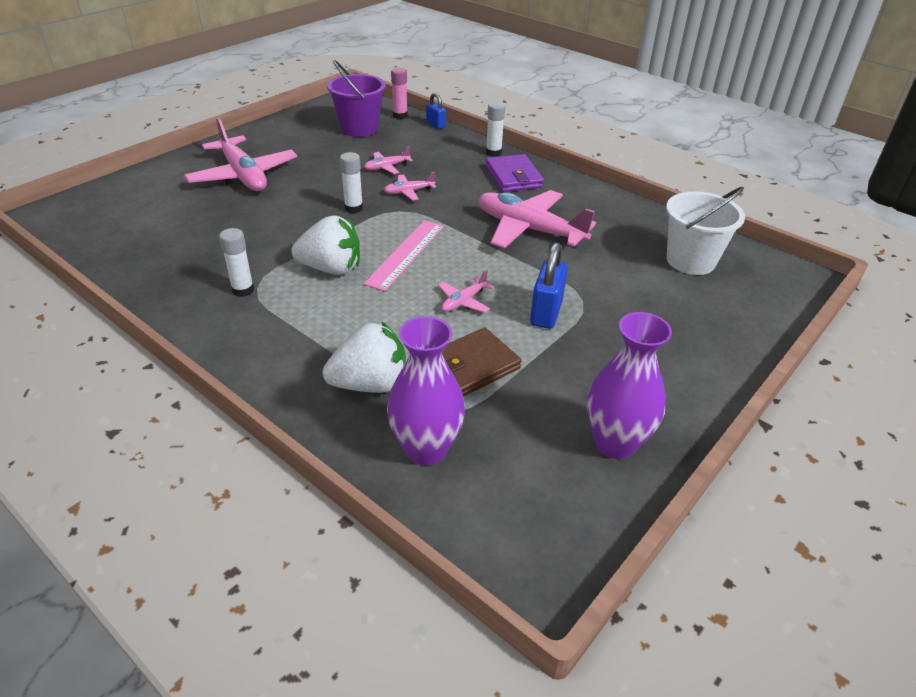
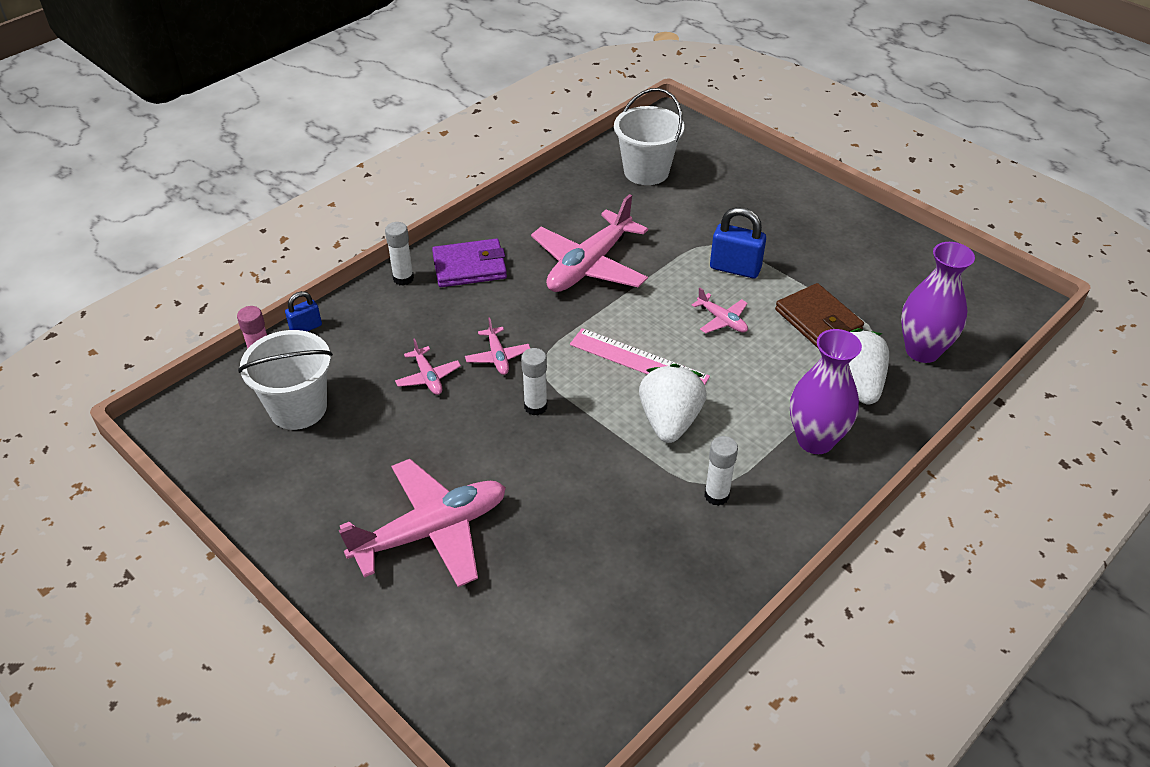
camera: 85 degrees left, 5 degrees up
(359, 128) = (298, 408): purple bucket -> white bucket
(615, 443) = (891, 250): purple vase -> purple vase (815, 440)

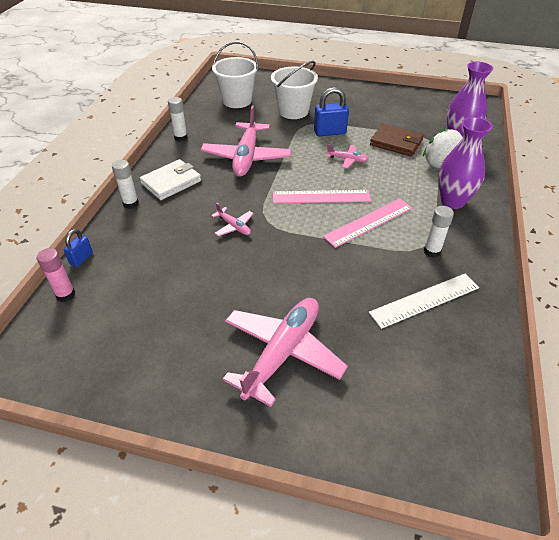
camera: 30 degrees left, 0 degrees up
(298, 408) = (117, 314): white bucket -> white bucket (293, 111)
(428, 377) = (197, 256): pink plane -> none
(469, 267) = (171, 182): purple wallet -> white wallet
(535, 407) = (283, 246): white glue stick -> white glue stick (181, 138)
(647, 551) = (425, 300): none -> white ruler
(669, 421) = (369, 222): white strawberry -> pink ruler

